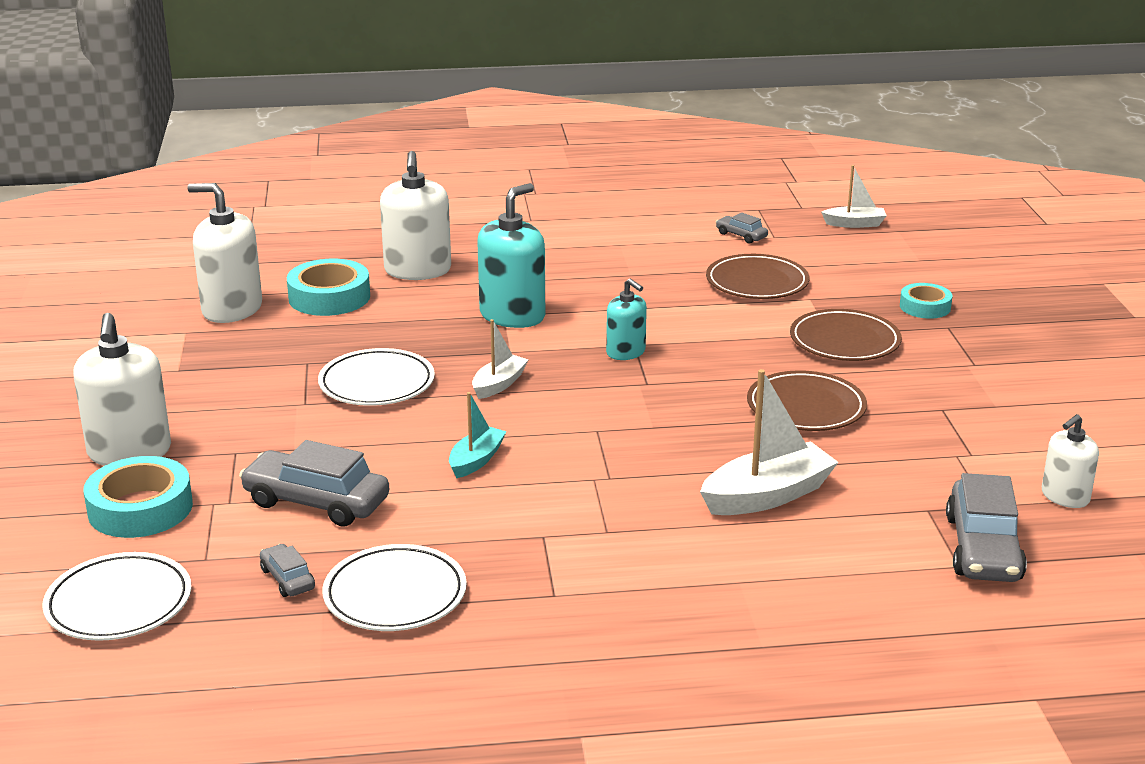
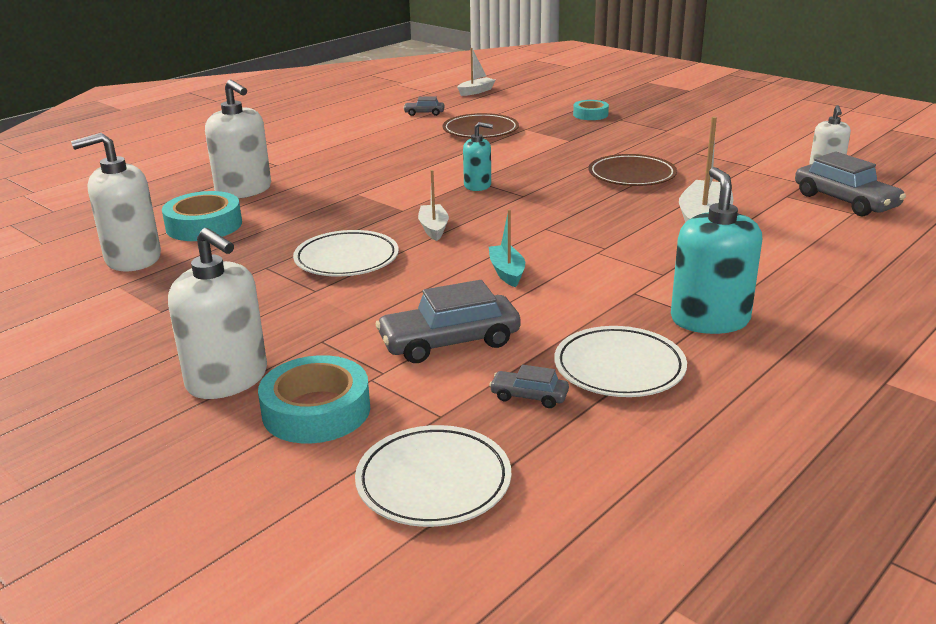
camera: 40 degrees left, 0 degrees up
(512, 315) = (364, 192): turquoise soap dispenser -> turquoise soap dispenser (710, 319)
(844, 341) = (585, 141): brown plate -> none

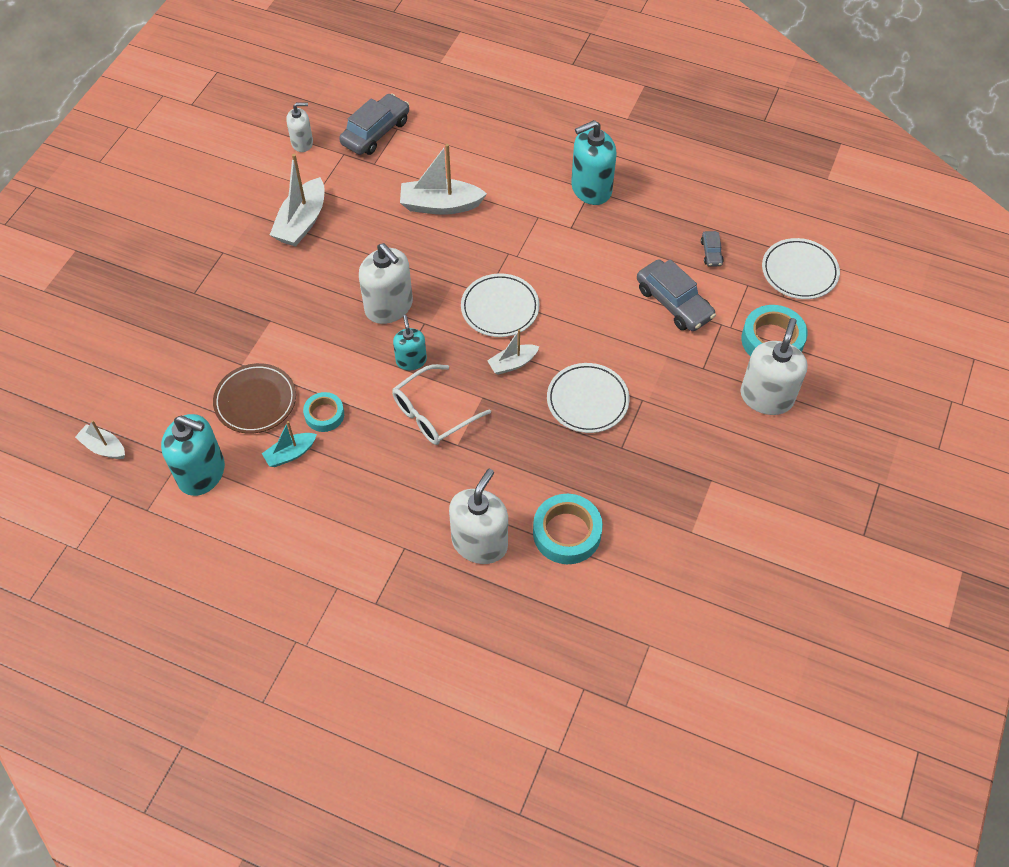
camera: 110 degrees left, 30 degrees up
(133, 259) = (647, 550): white soap dispenser -> white soap dispenser (389, 307)
(404, 188) = (433, 413): none -> white glasses
(424, 113) = (202, 473): grey car -> turquoise soap dispenser
(507, 272) = (569, 298): turquoise boat -> turquoise boat (290, 454)
(590, 114) = (182, 319): turquoise tape -> turquoise tape (324, 415)
(619, 367) = (664, 221): white plate -> white plate (500, 308)
(632, 175) = (355, 260): brown plate -> none
(697, 159) = (302, 222): none -> white boat

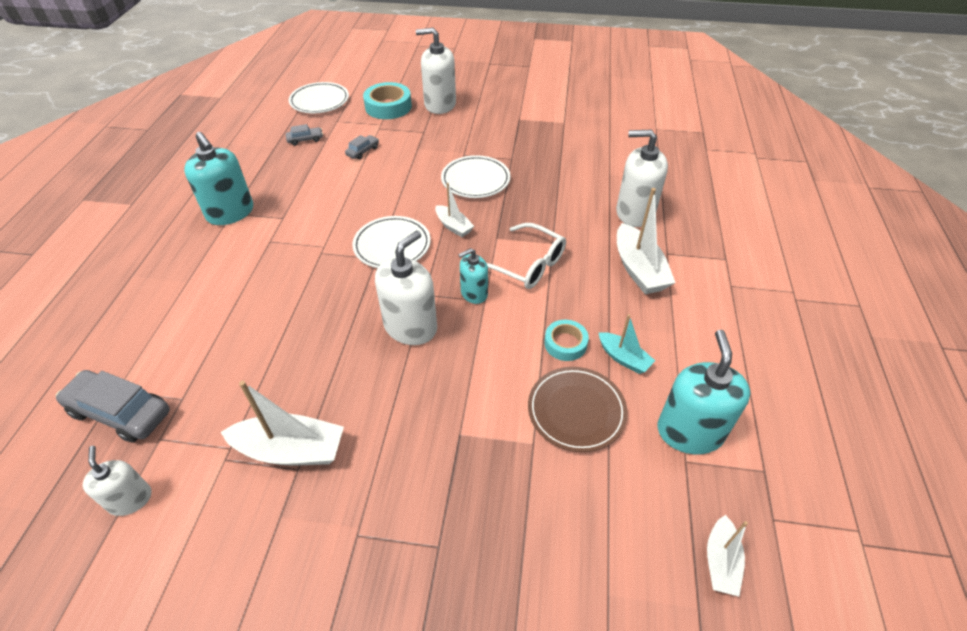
camera: 105 degrees left, 10 degrees down
(440, 205) = (255, 318): white boat -> white boat (638, 269)
(567, 533) = (598, 172): turquoise tape -> none
(674, 303) = (363, 151): grey car -> grey car, size x0.50

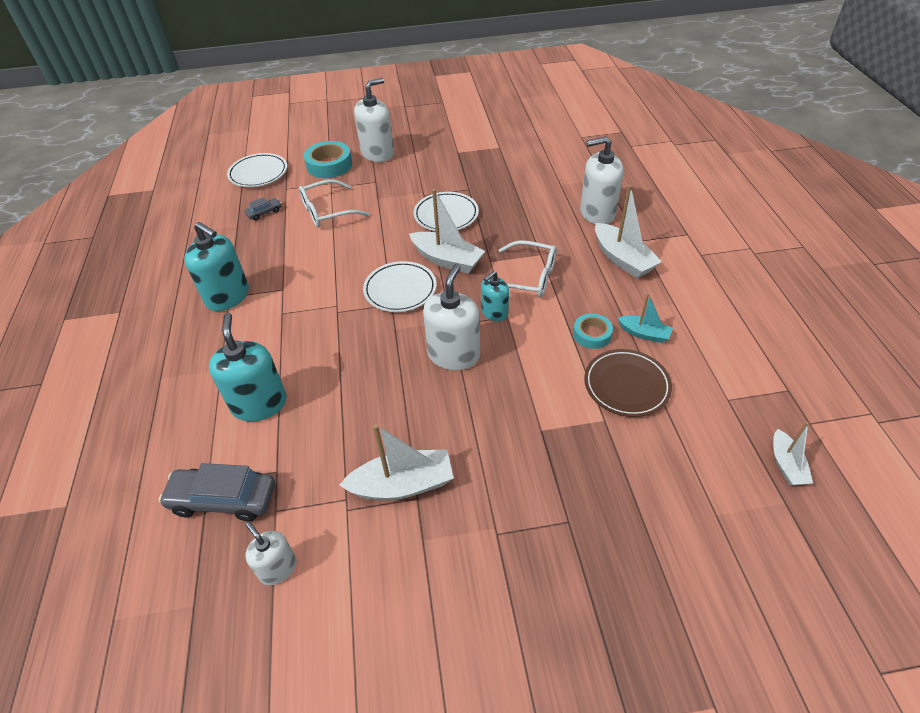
camera: 15 degrees left, 0 degrees up
(363, 151) = (327, 211): grey car -> white glasses
(440, 104) = (378, 153): white soap dispenser -> white soap dispenser turned 150 degrees clockwise
(453, 226) = (447, 260): white boat -> white boat, size x1.72
(689, 432) = (721, 376): turquoise soap dispenser -> turquoise soap dispenser (259, 404)

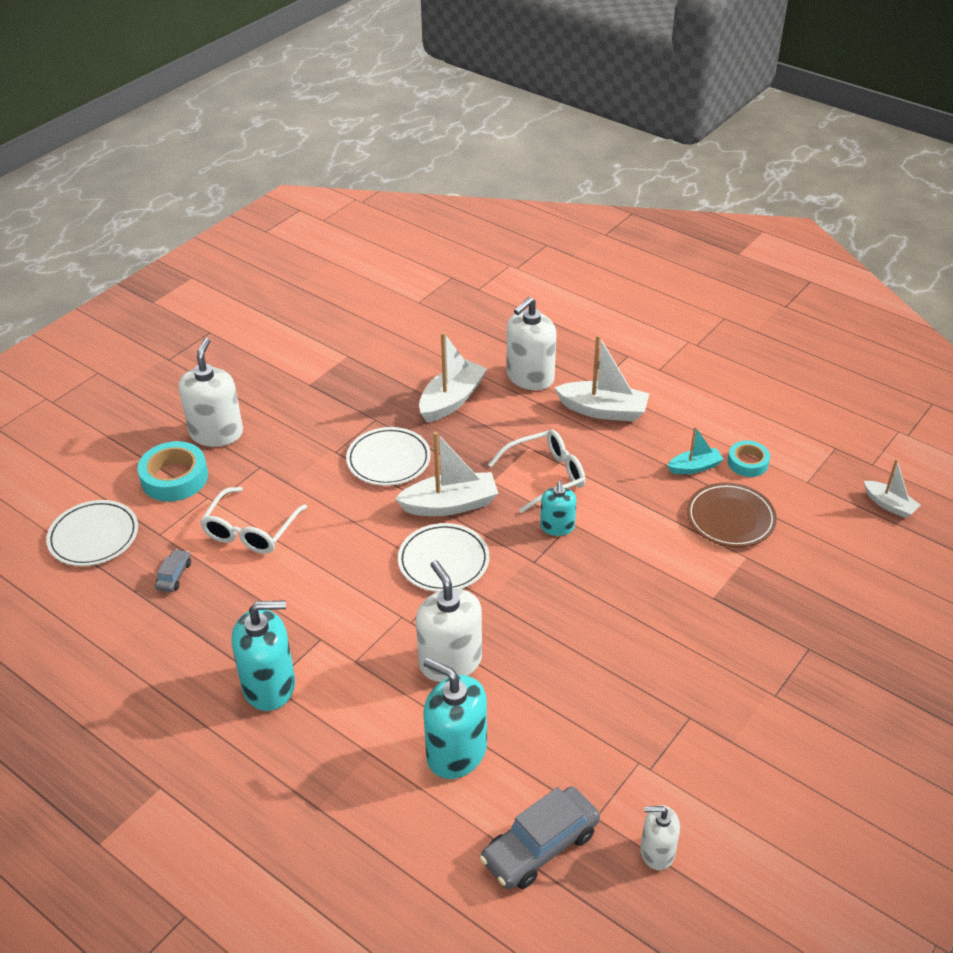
camera: 45 degrees left, 5 degrees down
(402, 485) = (666, 717): white boat -> white boat (452, 400)
(454, 355) = (570, 586): white soap dispenser -> white soap dispenser (450, 661)
(592, 334) = (657, 494): turquoise tape -> turquoise tape (747, 463)

